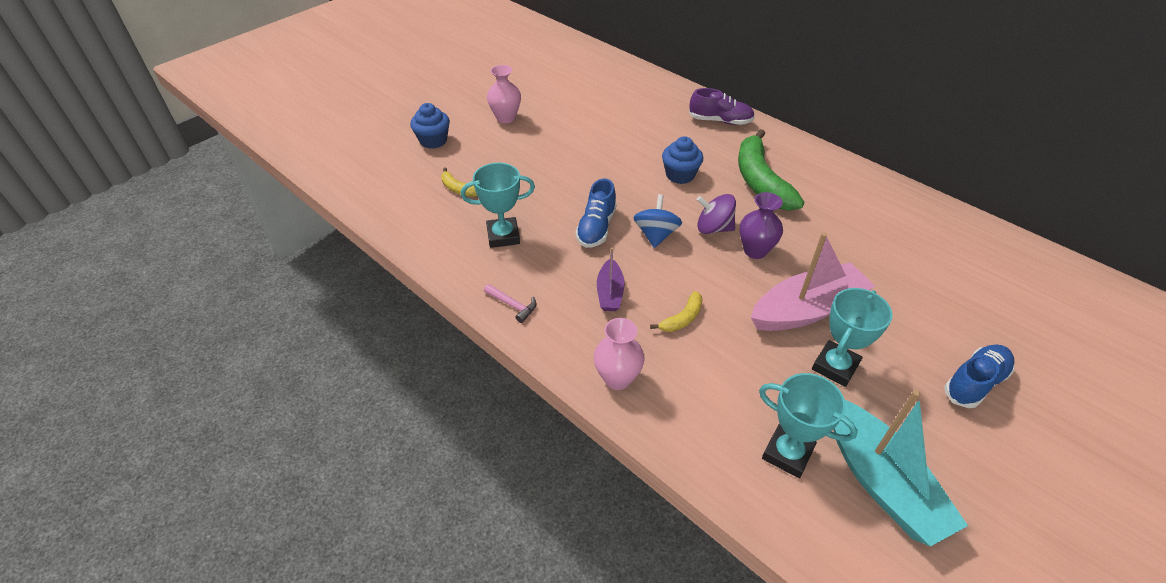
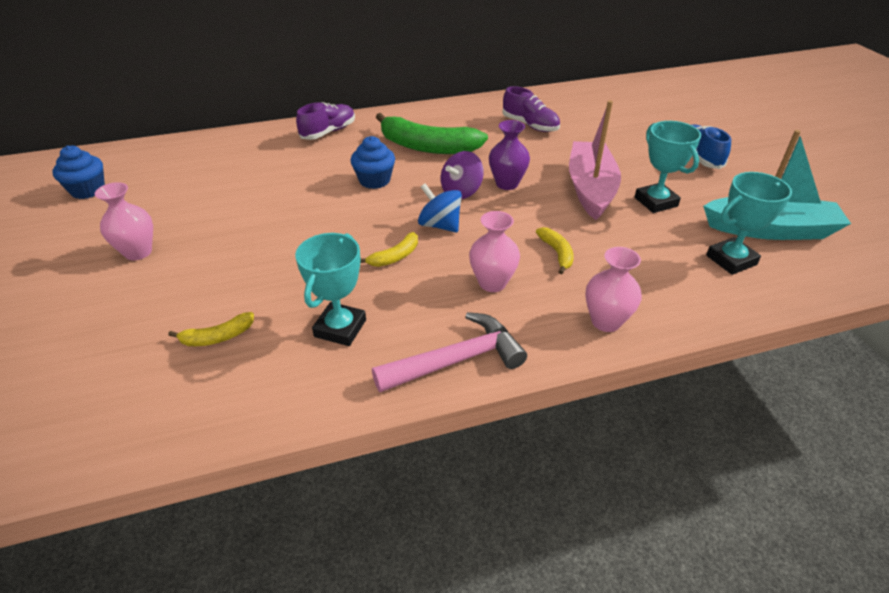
camera: 60 degrees left, 5 degrees down
(433, 140) = (92, 328): blue cupcake -> blue cupcake (88, 190)
(512, 305) = (456, 360): pink hammer -> pink hammer, size x2.00
(596, 228) = (395, 257): blue shoe -> yellow banana
(610, 292) = (492, 283): purple boat -> pink vase
(876, 229) = (530, 125): none -> purple shoe

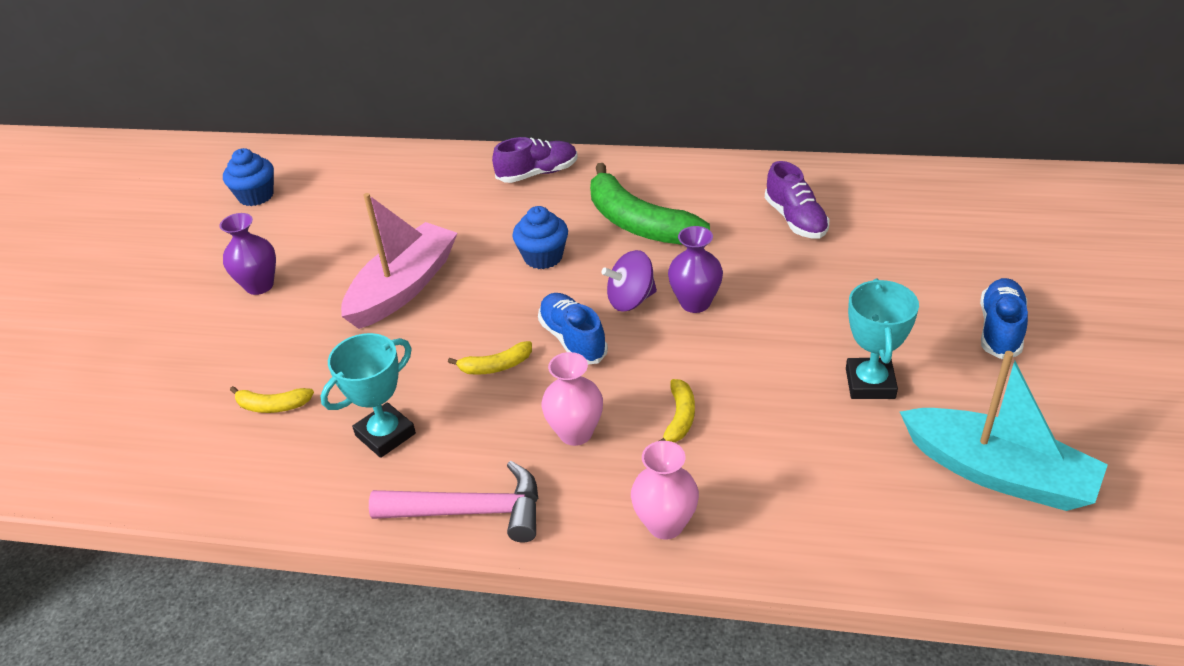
camera: 30 degrees right, 0 degrees up
(138, 252) = (259, 285): pink vase -> purple vase
(440, 225) = (573, 339): blue spinning top -> blue shoe
(590, 188) = (797, 339): pink boat -> pink boat (403, 287)
(731, 260) = (897, 498): turquoise trophy -> none

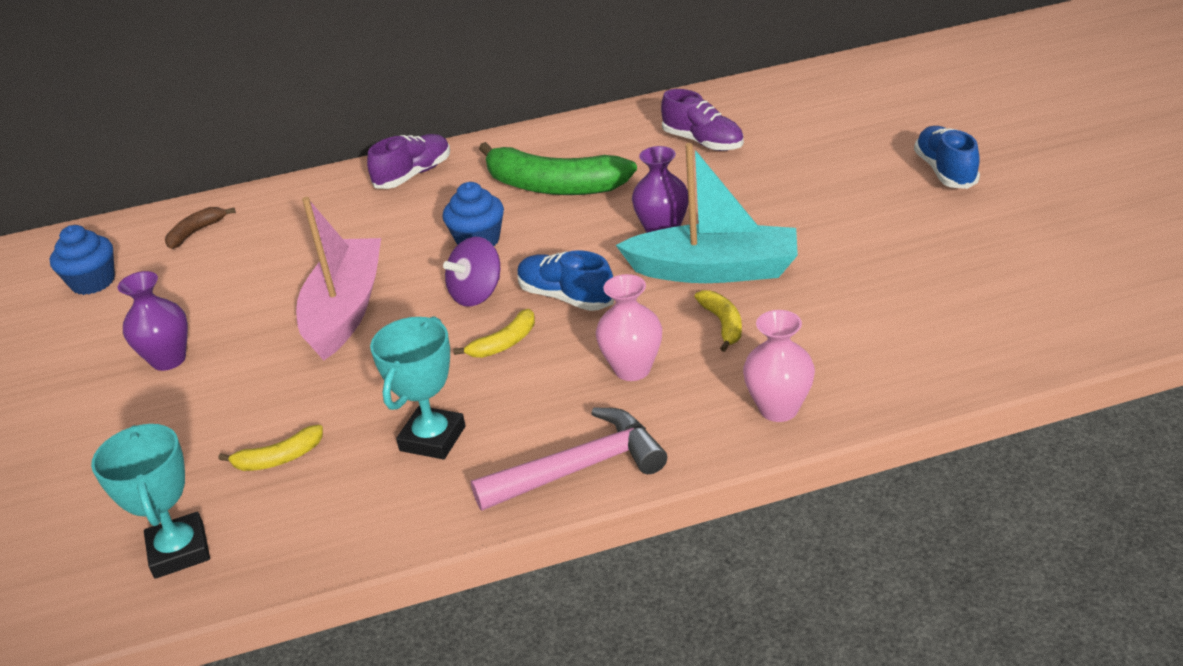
camera: 25 degrees left, 5 degrees down
(349, 175) = (196, 232): none -> brown banana
(631, 300) = (598, 248): purple spinning top -> purple spinning top (477, 294)
(870, 383) = (870, 243): turquoise trophy -> turquoise trophy (179, 551)
(998, 473) = (1026, 271): turquoise boat -> turquoise boat (714, 270)

